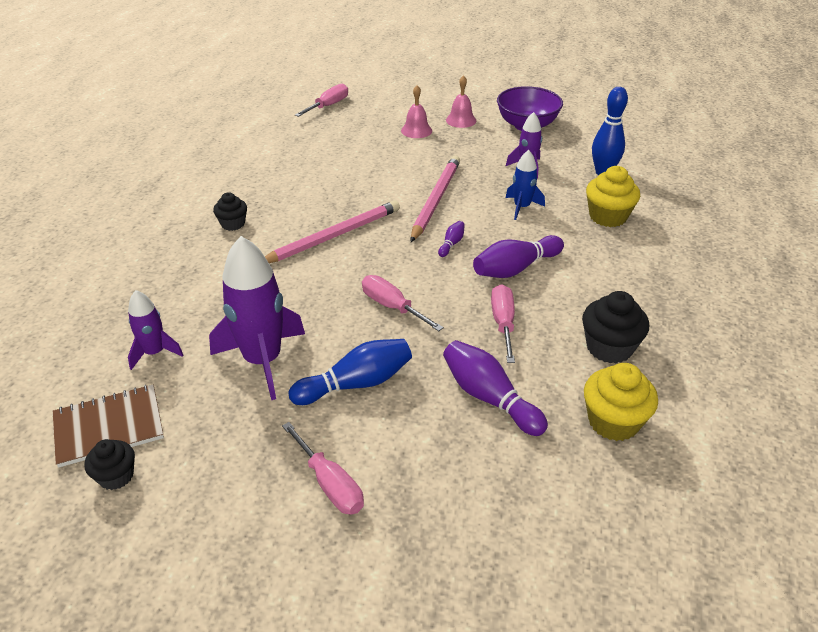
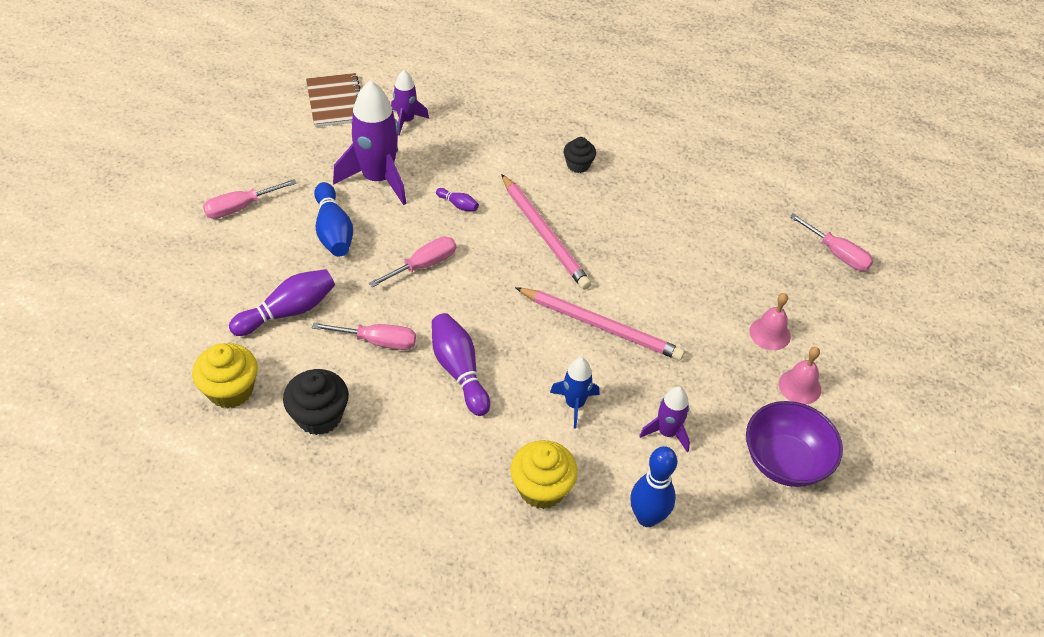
camera: 95 degrees right, 10 degrees up
(116, 476) = (290, 108): black cupcake -> none
(451, 244) = (513, 325): purple bowling pin -> purple bowling pin (458, 205)

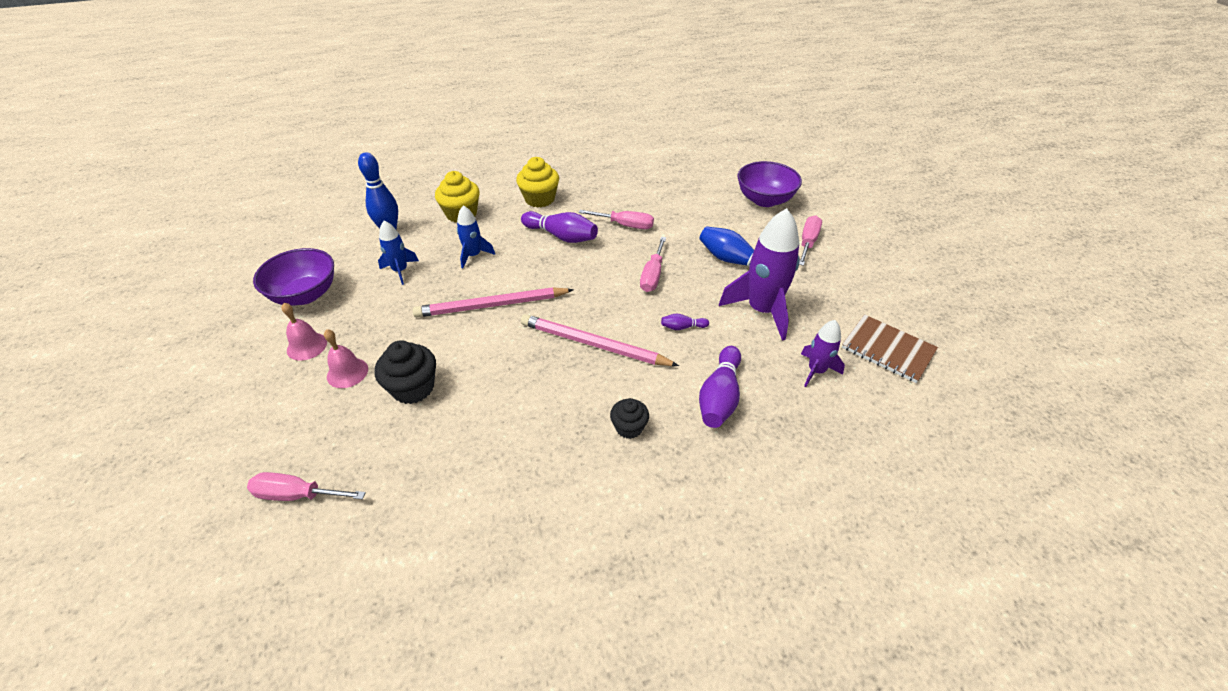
camera: 145 degrees right, 5 degrees down
(194, 278) = (764, 200): none -> purple bowl
(230, 390) = (668, 173): yellow cupcake -> yellow cupcake (539, 199)
(288, 311) = (693, 212): purple bowling pin -> purple bowling pin (719, 397)
(319, 416) = (612, 185): black cupcake -> black cupcake (413, 388)
(378, 341) = (625, 225): pink screwdriver -> pink screwdriver turned 135 degrees counterclockwise
(667, 432) = (400, 271): purple rocket -> blue rocket

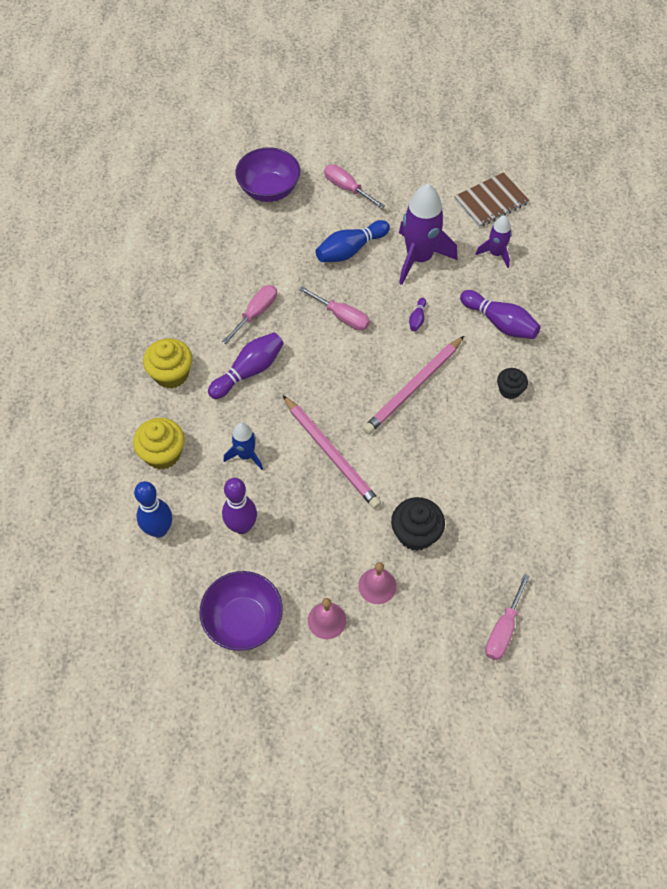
camera: 70 degrees left, 15 degrees up
(400, 271) = (242, 526): blue rocket -> purple bowling pin
(492, 305) = (331, 454): pink pencil -> pink pencil turned 45 degrees counterclockwise

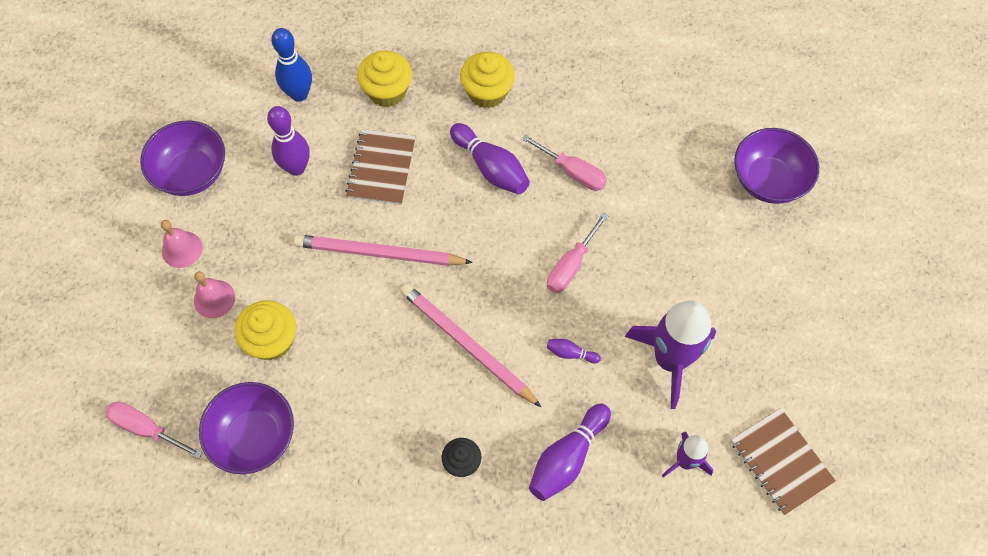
camera: 90 degrees right, 5 degrees up
(246, 455) = (381, 168): blue rocket -> brown notebook
(331, 454) = (379, 253): pink pencil -> pink pencil turned 45 degrees clockwise
(347, 188) = (782, 272): pink screwdriver -> none
(350, 250) = (677, 275): blue bowling pin -> none
(416, 534) = (272, 340): black cupcake -> yellow cupcake
(503, 540) = (254, 437): none -> purple bowl

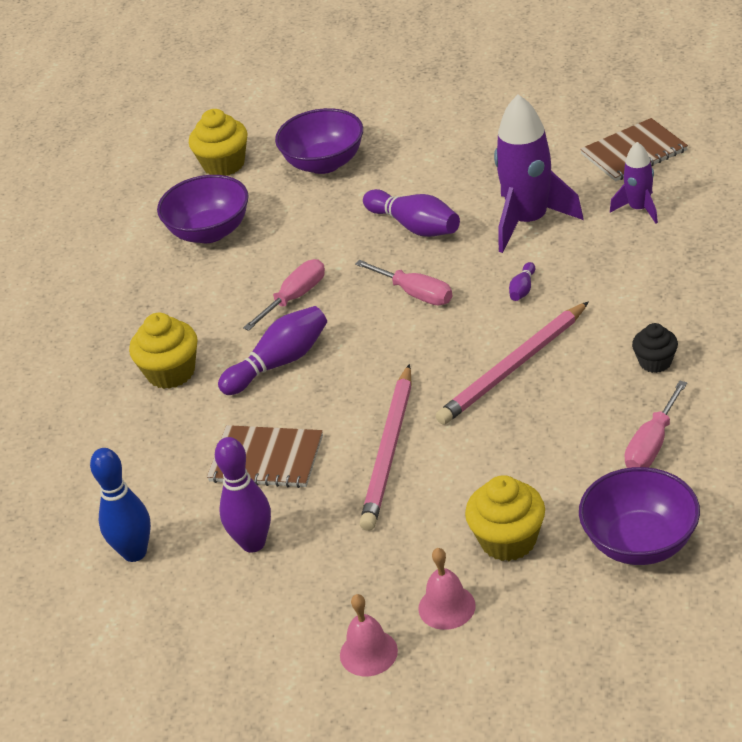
camera: 80 degrees left, 25 degrees down
(146, 428) = (637, 655): pink screwdriver -> pink screwdriver (652, 444)
(192, 173) = (245, 657): purple bowl -> purple bowl (210, 232)
(387, 91) = (149, 463): yellow cupcake -> yellow cupcake (224, 164)
(567, 458) = (643, 286): purple bowling pin -> purple bowling pin (415, 226)

